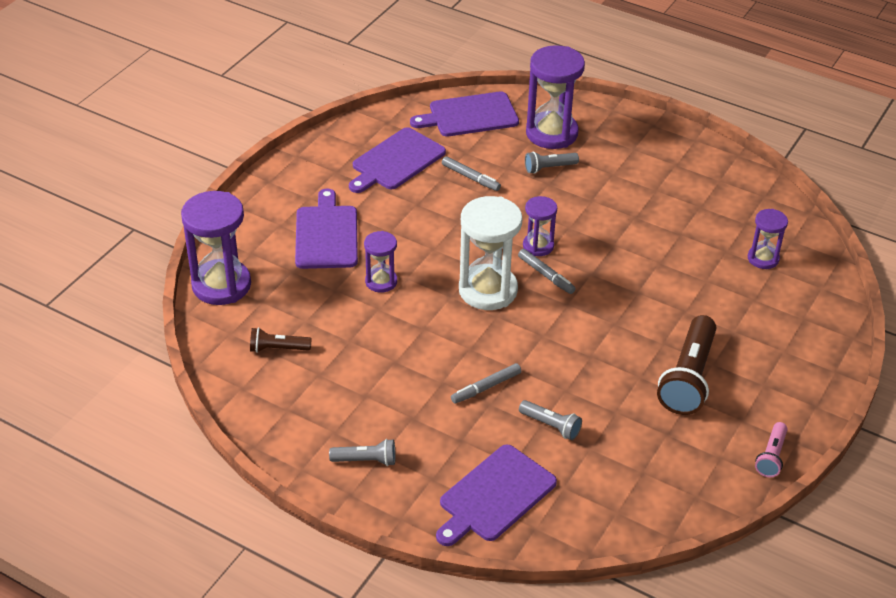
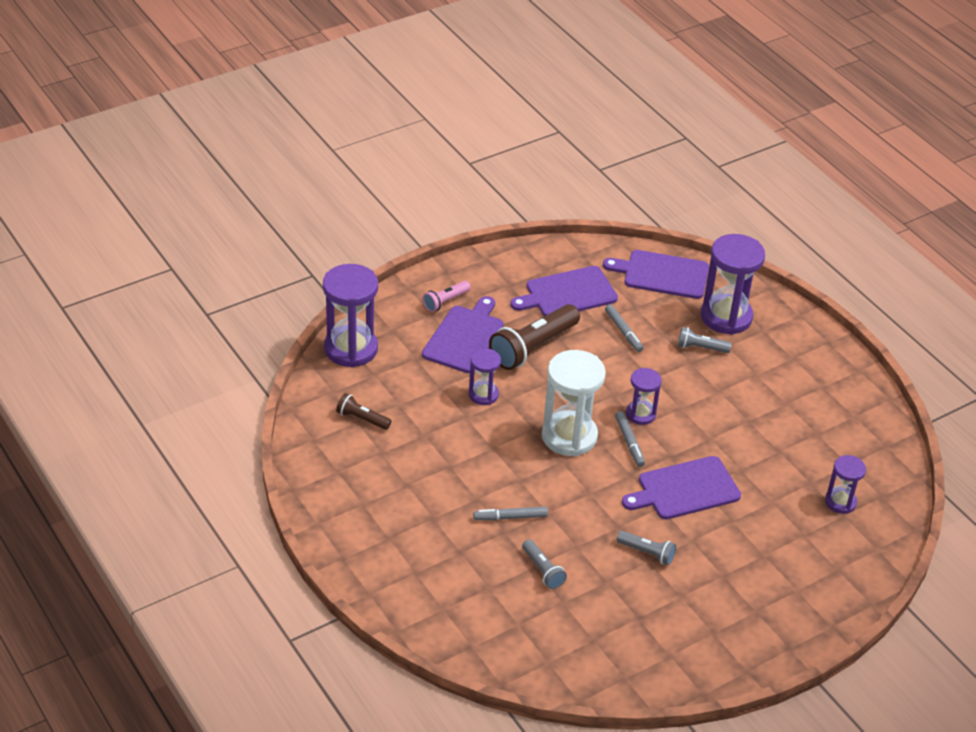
camera: 25 degrees right, 0 degrees up
(366, 460) = (372, 537): grey flashlight -> grey flashlight (647, 553)
(495, 496) = (456, 607): purple cutting board -> purple cutting board (685, 489)
(688, 378) = (691, 578): brown flashlight -> brown flashlight (533, 347)
(771, 456) = (715, 673): pink flashlight -> pink flashlight (445, 301)

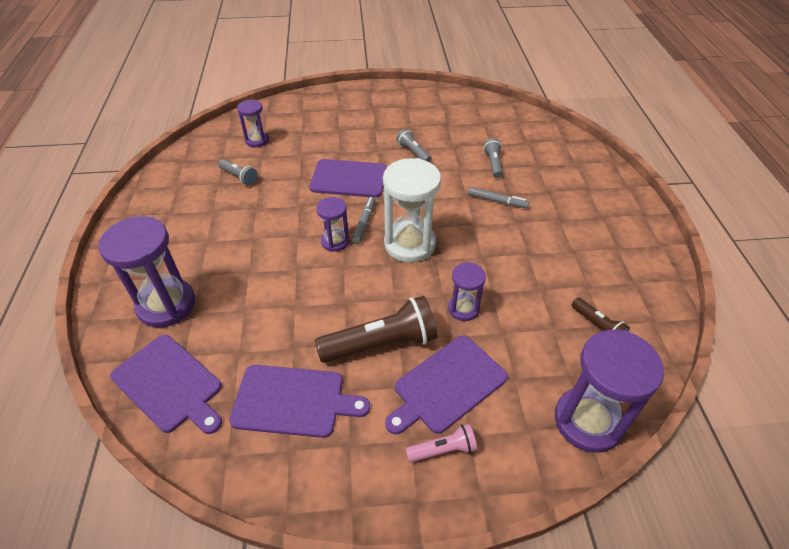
camera: 150 degrees left, 5 degrees up
(623, 332) = (278, 327): grey marker -> none
(701, 348) = (225, 282): grey flashlight -> grey flashlight (239, 177)

